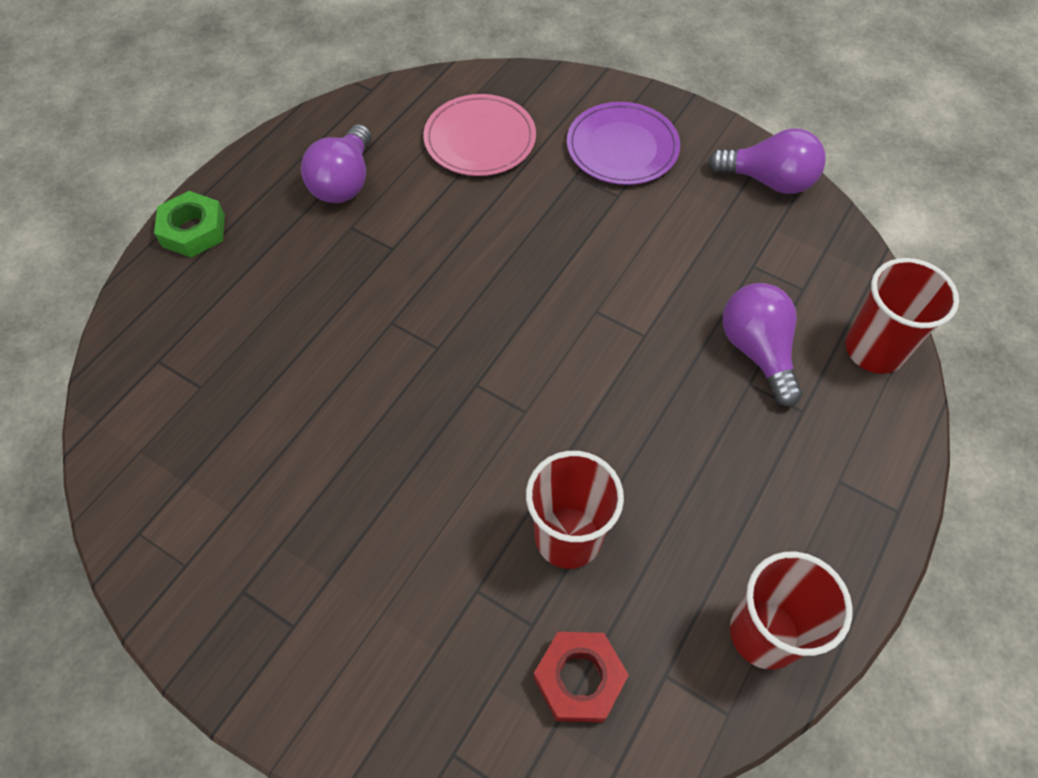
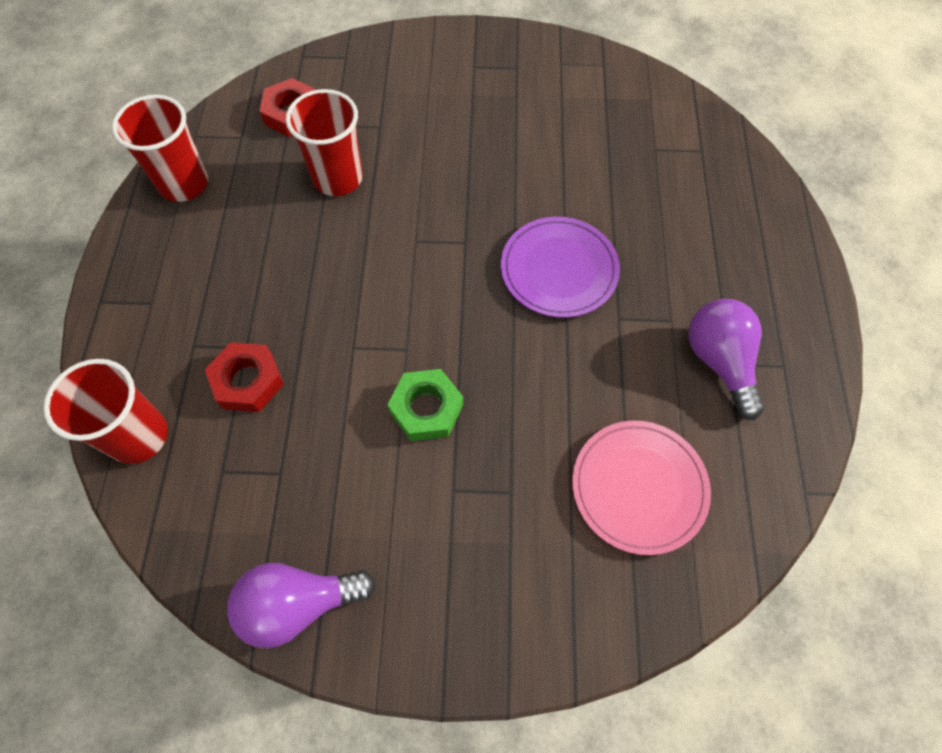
camera: 150 degrees right, 5 degrees up
(193, 230) = (790, 250): green nut -> green nut (426, 409)
(622, 147) = (483, 563): purple plate -> purple plate (559, 269)
(757, 351) = (247, 381): purple light bulb -> red nut

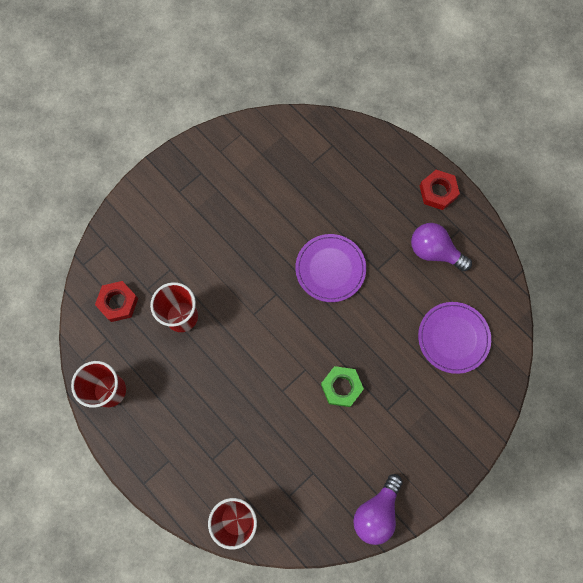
camera: 45 degrees left, 10 degrees up
(247, 381) = (255, 450): red nut -> red nut (438, 192)
(639, 487) = (453, 338): pink plate -> purple plate

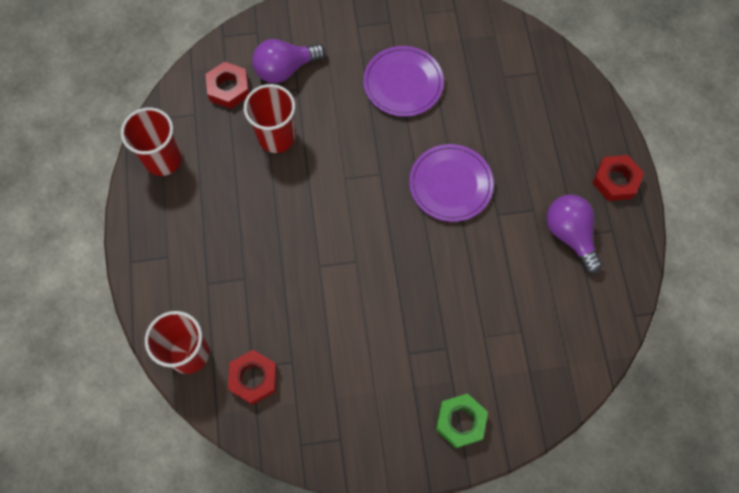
camera: 35 degrees right, 5 degrees down
(295, 503) = (253, 378): none -> red nut
(341, 387) = (379, 301): green nut -> green nut (460, 421)
(376, 512) = (325, 443): purple light bulb -> purple light bulb (285, 69)
(453, 338) = (528, 330): purple plate -> purple plate (403, 83)

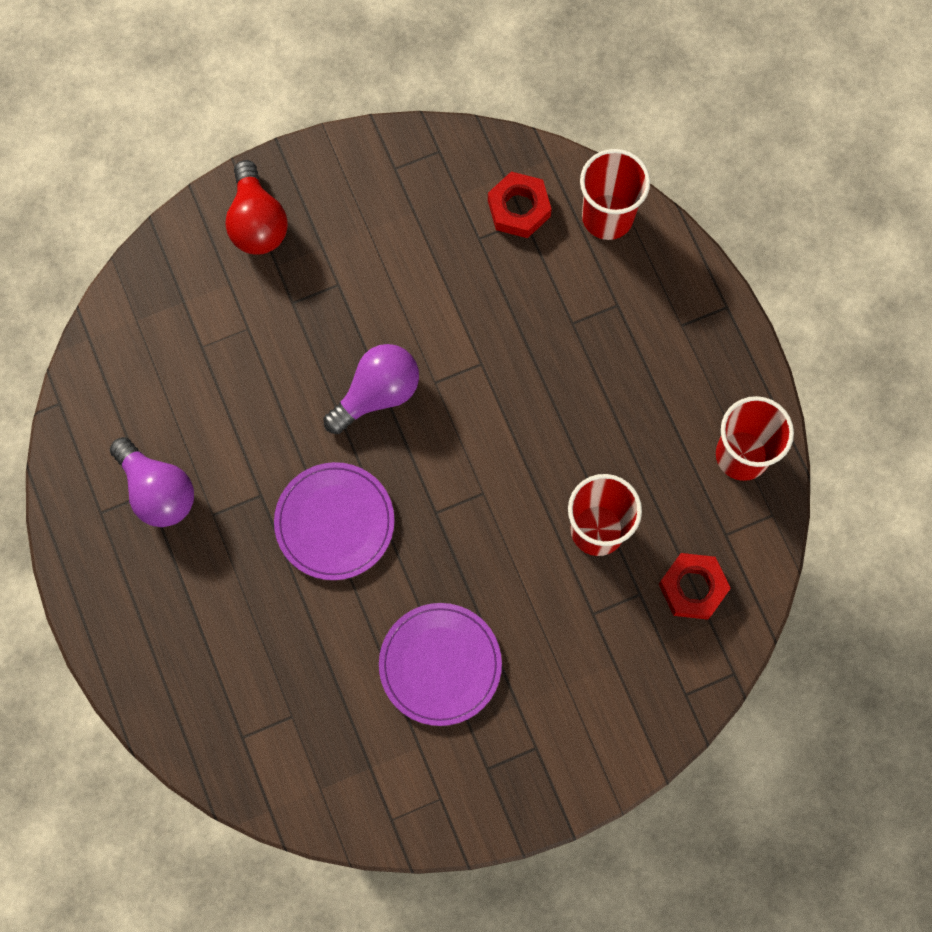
camera: 165 degrees right, 5 degrees up
(285, 69) = (621, 642): purple light bulb -> purple light bulb (377, 394)
(460, 421) = (257, 222): green nut -> red light bulb
(615, 180) = (104, 588): red nut -> none

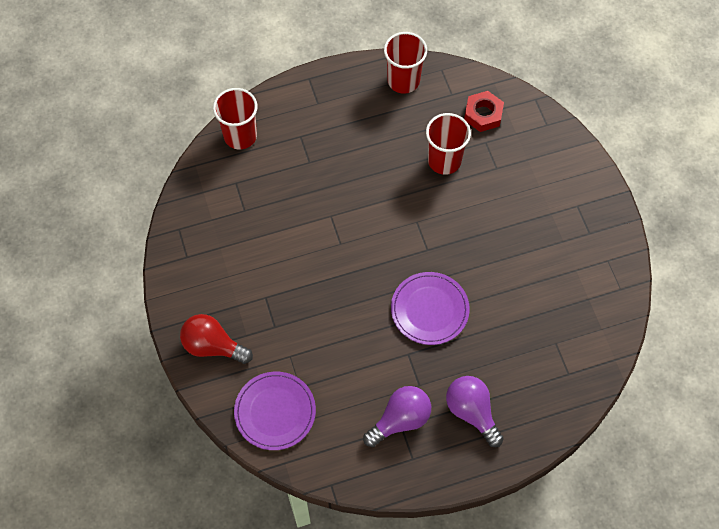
camera: 85 degrees left, 10 degrees down
(257, 222) = (213, 346): red light bulb -> red light bulb turned 150 degrees counterclockwise
(377, 394) = (345, 278): purple light bulb -> purple light bulb (472, 412)
(440, 664) = (525, 254): purple plate -> purple plate (275, 412)
(519, 208) = (227, 185): red nut -> none

